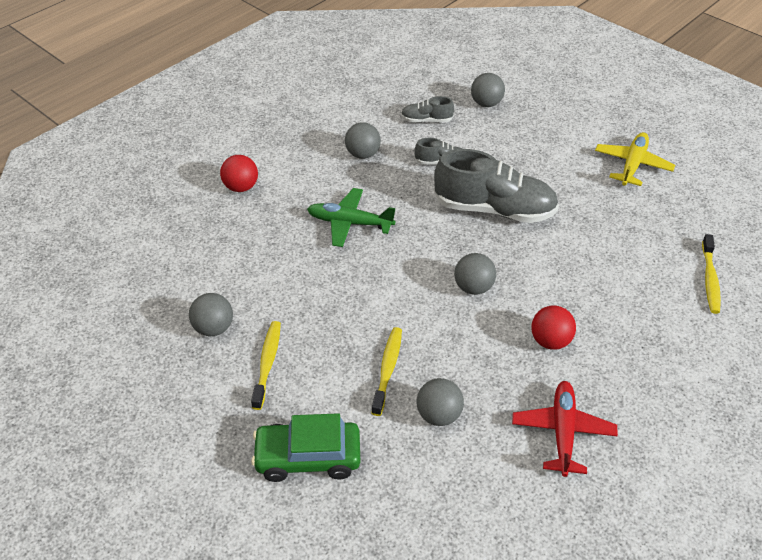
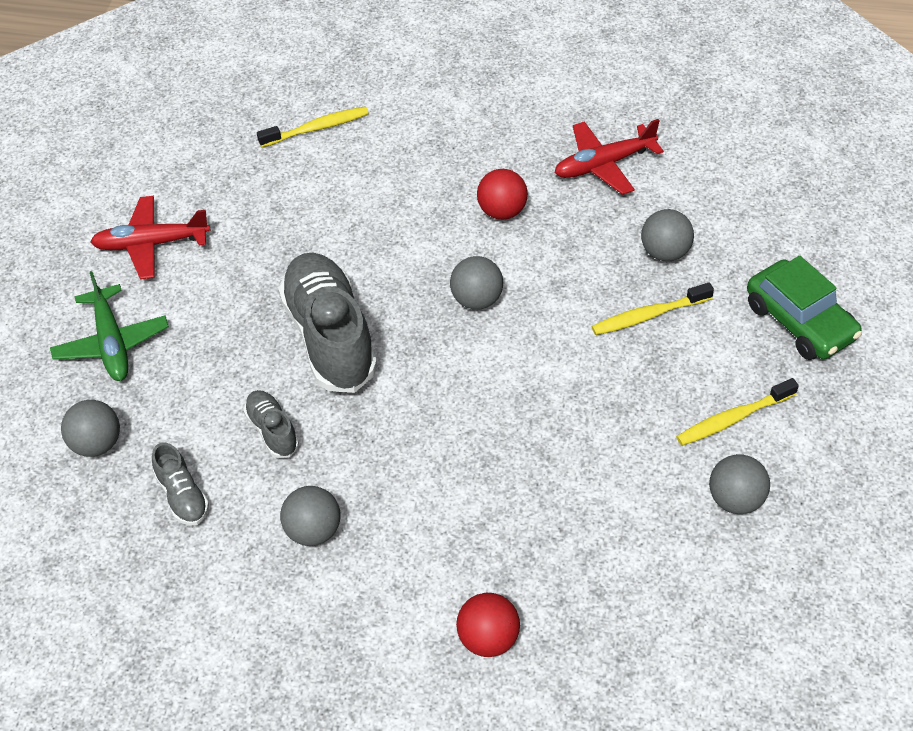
camera: 120 degrees left, 5 degrees up
(349, 223) = (463, 468): green plane -> green plane (112, 343)
(632, 165) = (151, 244): yellow plane -> red plane

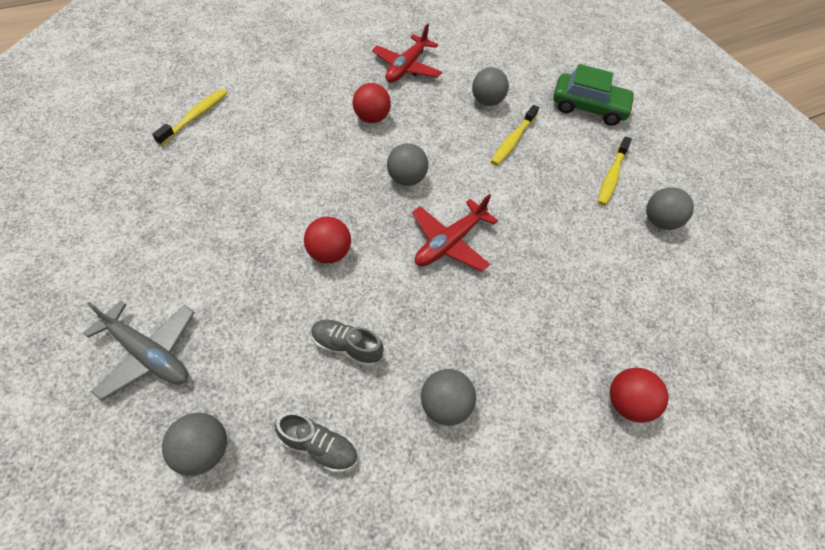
camera: 45 degrees left, 5 degrees up
(112, 343) = (148, 354): green plane -> grey plane
(151, 244) = (121, 255): red plane -> red plane (449, 243)
(330, 337) = (329, 253): grey shoe -> red ball

